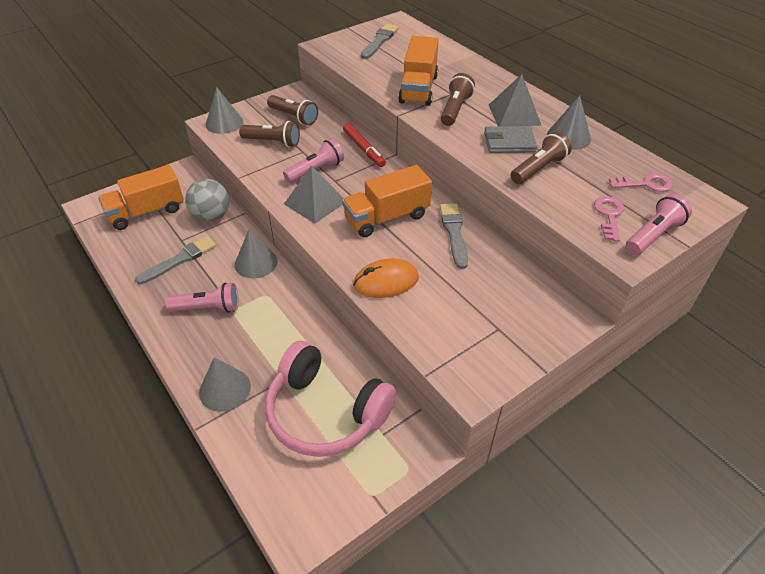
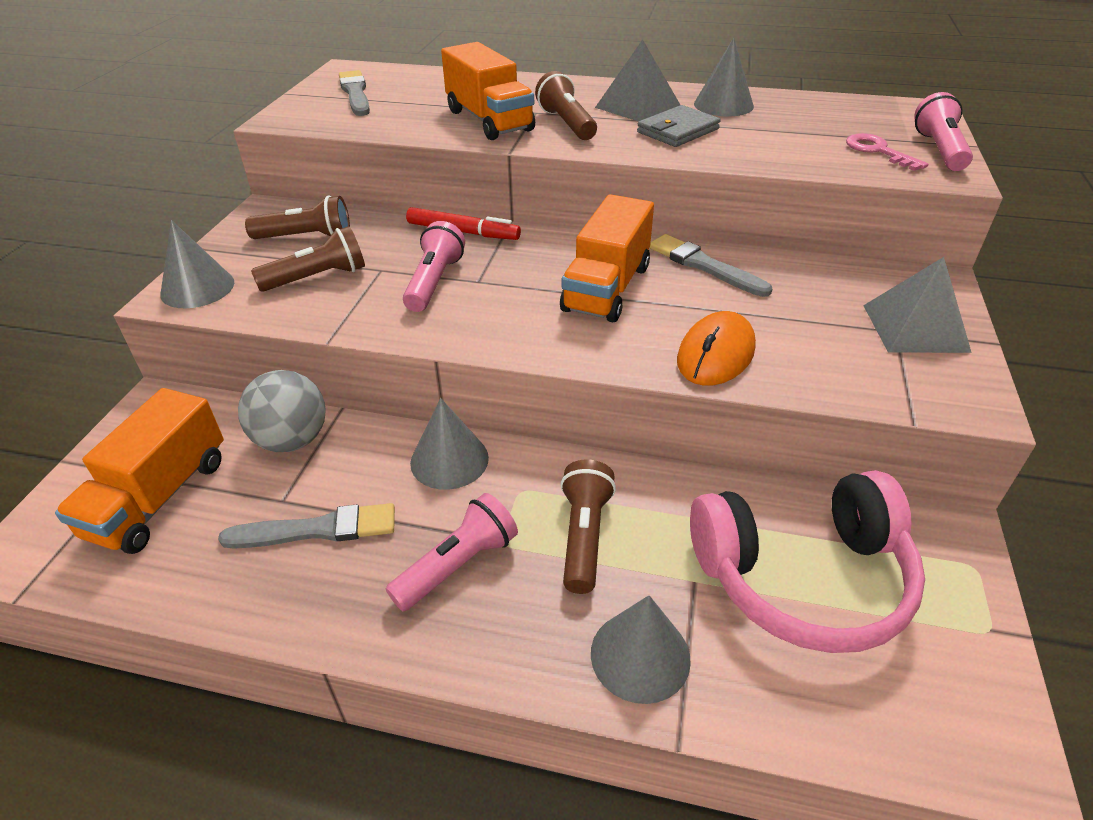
camera: 40 degrees left, 5 degrees down
(179, 260) = (317, 529): grey brush -> grey brush turned 75 degrees clockwise
(315, 202) = (490, 317): grey pyramid -> grey pyramid (915, 328)
(538, 169) = (748, 141): brown flashlight -> brown flashlight (584, 535)
(645, 184) = (857, 115): pink key -> none

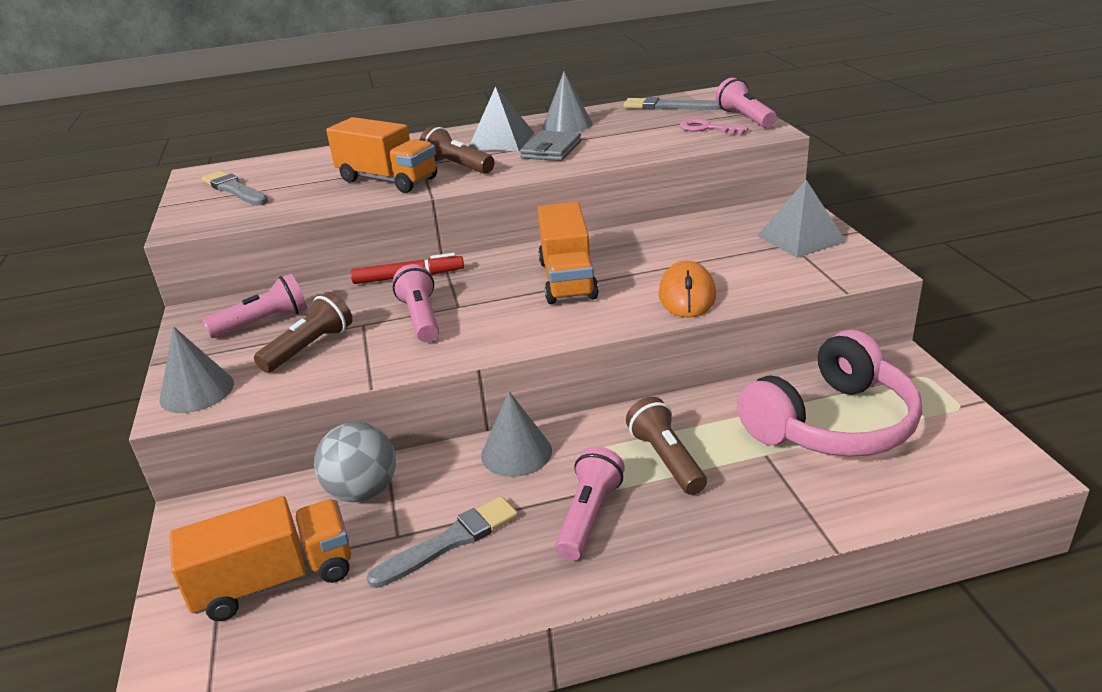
camera: 25 degrees left, 10 degrees down
(159, 497) = (275, 580): orange truck -> orange truck turned 105 degrees counterclockwise
(306, 237) = (264, 322): brown flashlight -> pink flashlight
(640, 655) = (768, 512): grey cone -> none
(704, 266) = (626, 243): grey brush -> grey brush (668, 106)

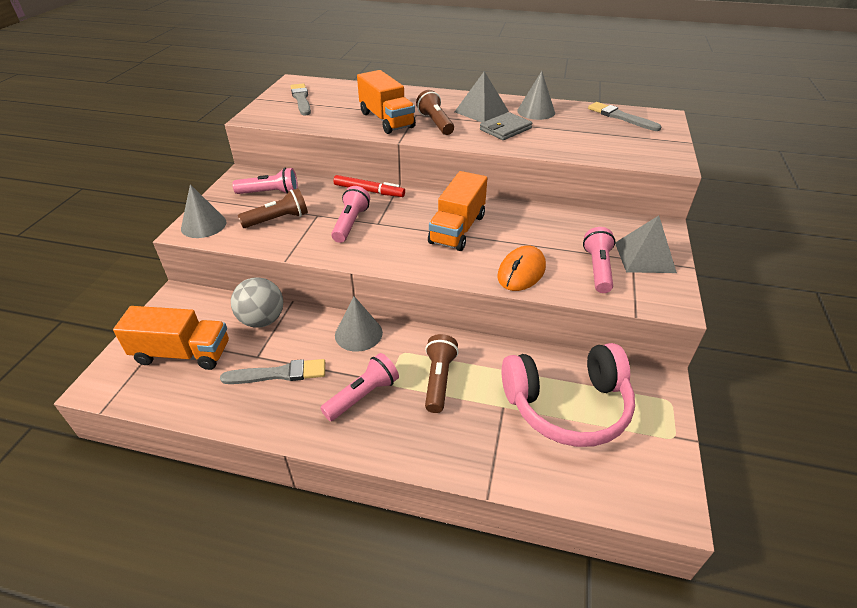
camera: 25 degrees right, 10 degrees up
(707, 128) = (629, 145): pink key -> none
(745, 118) = (667, 145): pink flashlight -> pink flashlight (597, 269)

